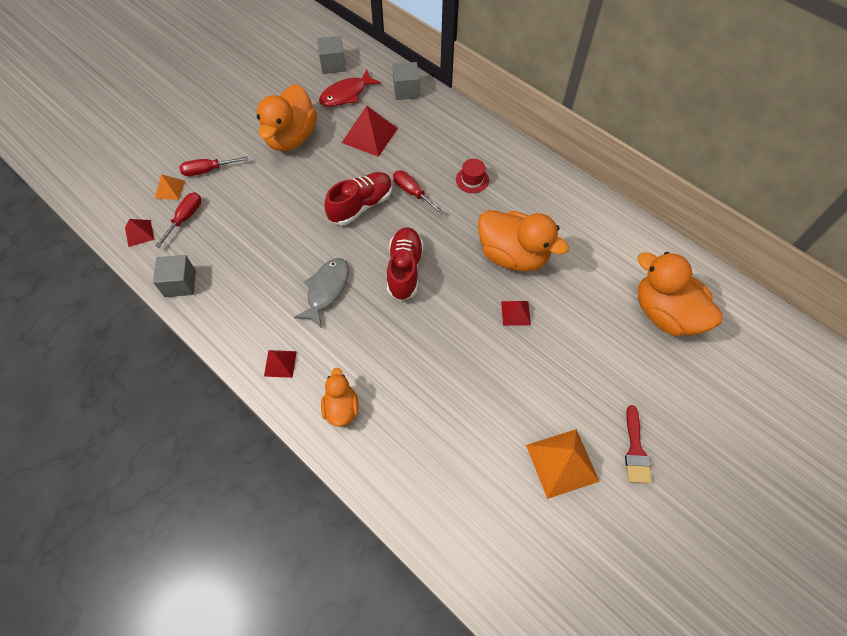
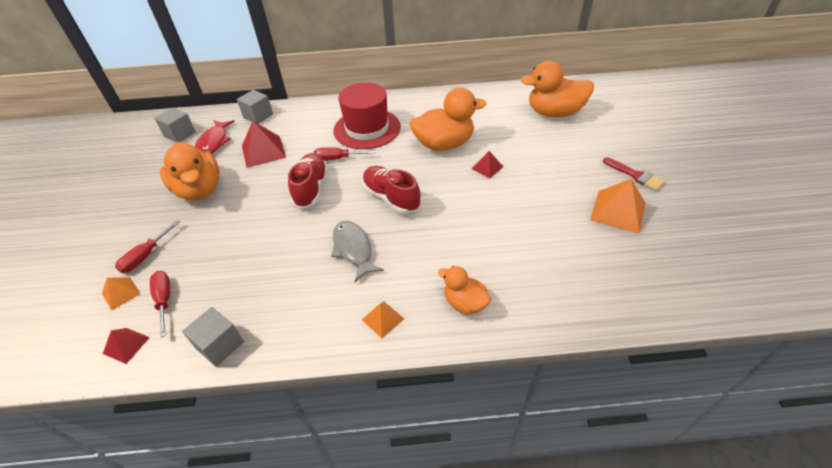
camera: 45 degrees left, 15 degrees down
(280, 363) = (382, 319): red pyramid -> orange pyramid
(472, 180) = (367, 129): red hat -> red hat, size x2.37

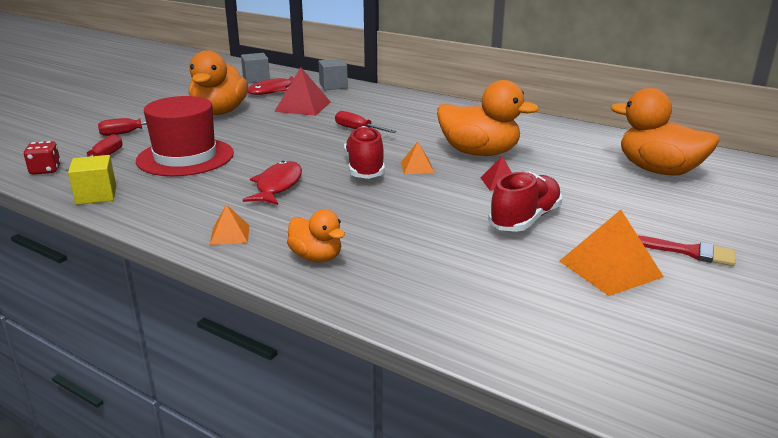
camera: 35 degrees right, 20 degrees down
(121, 293) = (84, 145): orange pyramid -> orange pyramid (417, 167)
(126, 345) = (45, 170): red pyramid -> red dice
(220, 345) = (96, 195): grey cube -> yellow cube
(311, 188) = (304, 139): red shoe -> red shoe (525, 219)
(353, 249) = (277, 186): grey fish -> red fish
(367, 129) = (417, 120): red hat -> red hat (185, 157)
(464, 303) = (316, 257): orange duck -> orange duck turned 150 degrees clockwise
(635, 175) = (690, 252): red brush -> red brush turned 60 degrees counterclockwise

